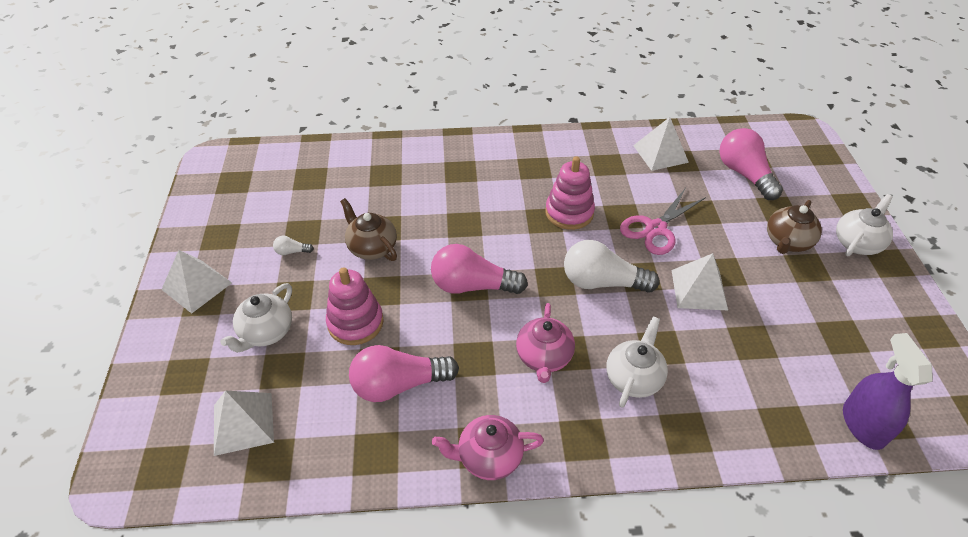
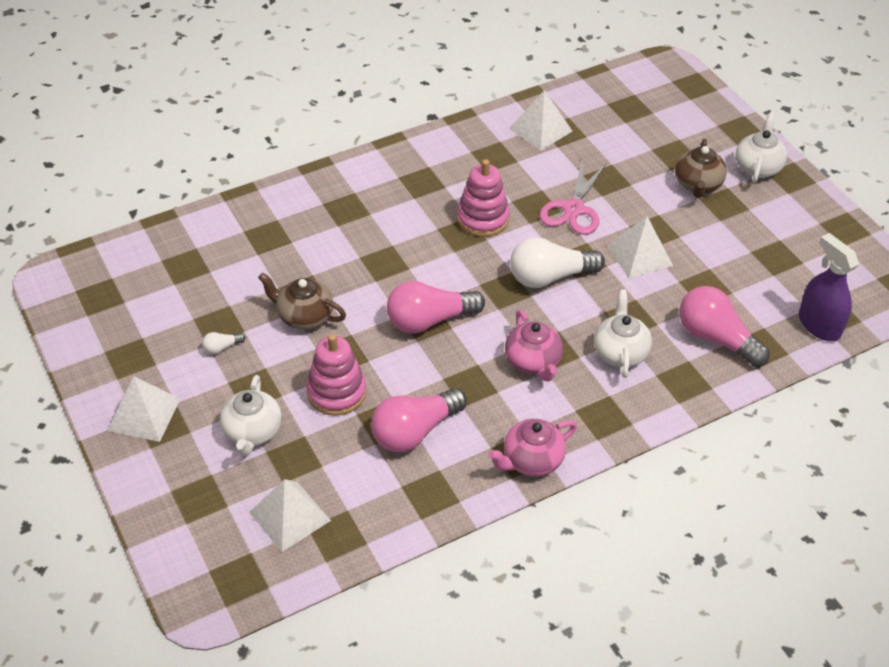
camera: 25 degrees left, 0 degrees up
(744, 174) = (631, 128): pink light bulb -> pink light bulb (716, 338)

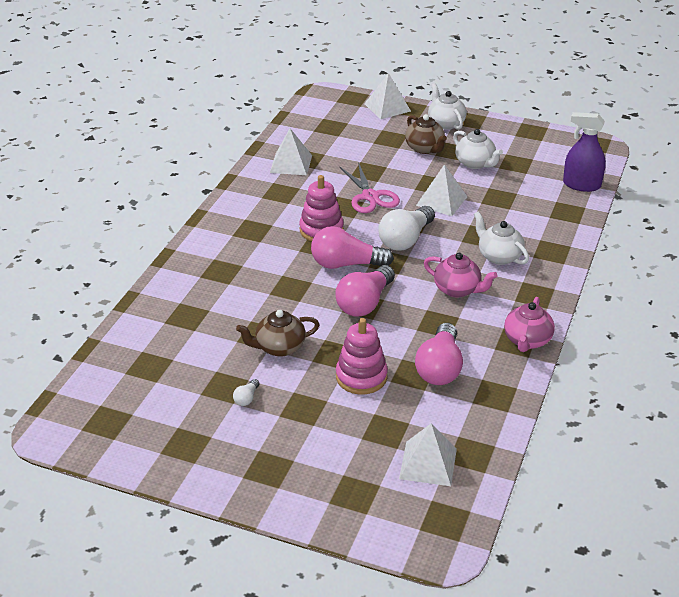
camera: 40 degrees left, 10 degrees down
(144, 414) = (246, 471): white pyramid -> white pyramid (387, 107)
(252, 432) = (337, 433): white teapot -> white teapot (475, 163)
(716, 338) = (539, 220): pink light bulb -> pink light bulb (346, 264)

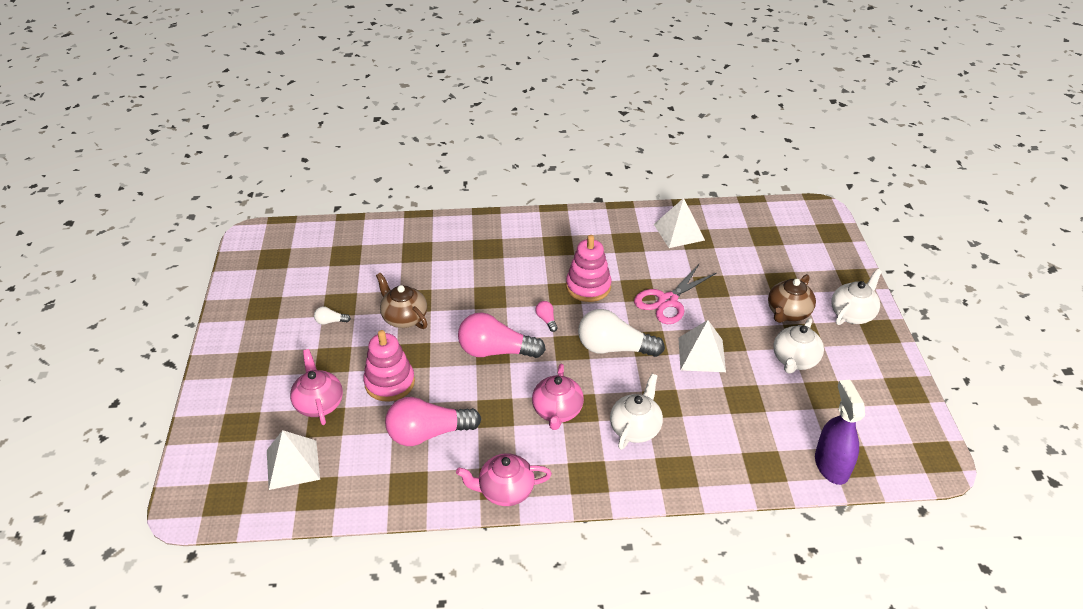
camera: 65 degrees right, 5 degrees up
(346, 264) = (546, 320): pink light bulb -> pink light bulb, size x0.42
(359, 430) = (319, 404): none -> pink teapot
(387, 107) = (840, 261): white pyramid -> none

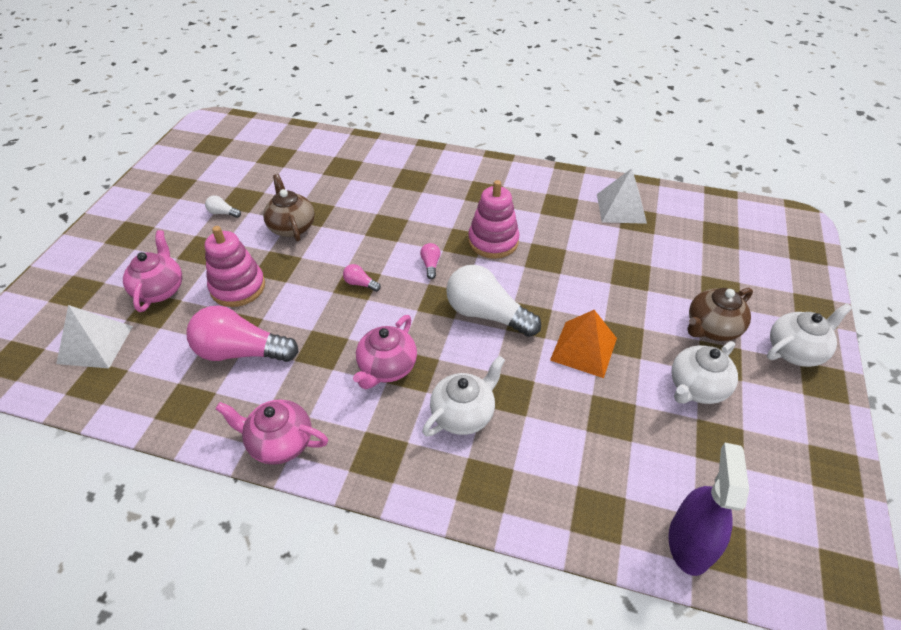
camera: 20 degrees right, 5 degrees up
(496, 351) = (360, 284): pink light bulb -> pink light bulb, size x0.42
(667, 301) = (573, 278): pink scissors -> none
(701, 354) = (584, 349): white pyramid -> orange pyramid

